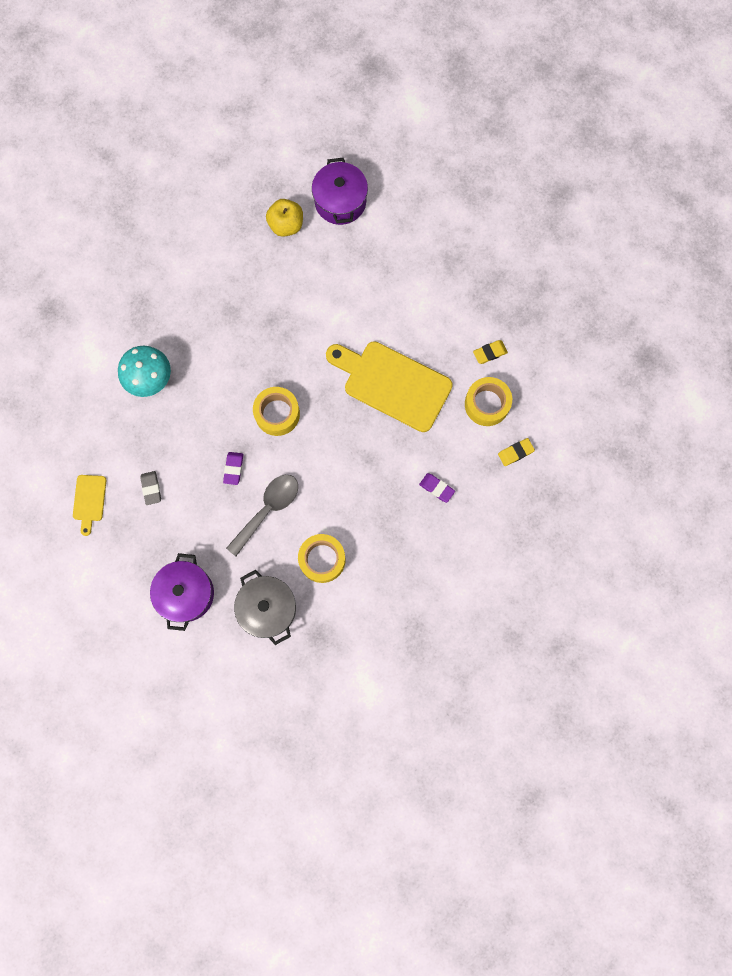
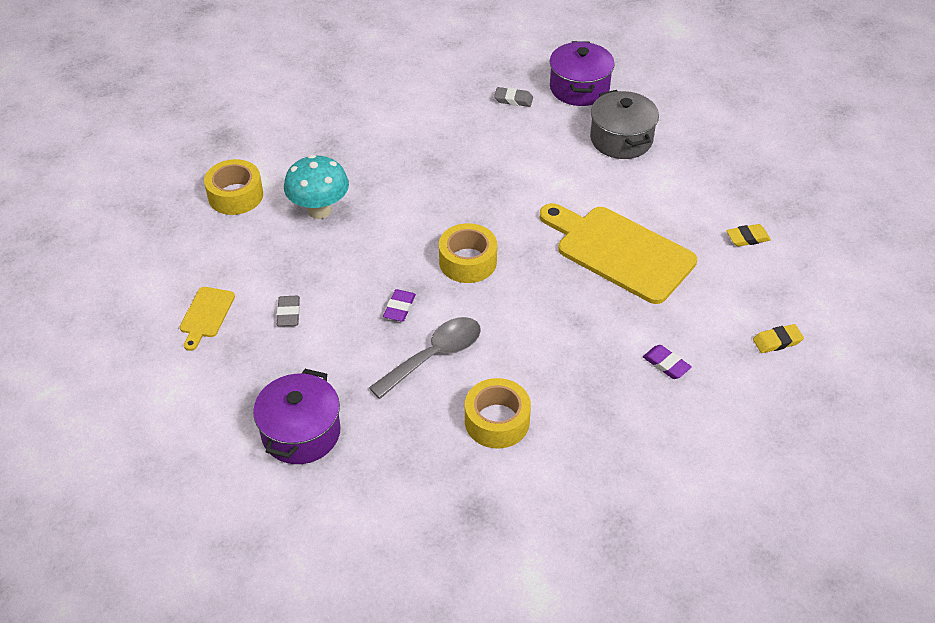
camera: 10 degrees right, 30 degrees down
(268, 608) = (409, 467): grey pot -> grey pot (621, 139)
(286, 225) = (513, 99): yellow apple -> grey eraser
(486, 404) = (740, 287): yellow tape -> yellow tape (235, 195)

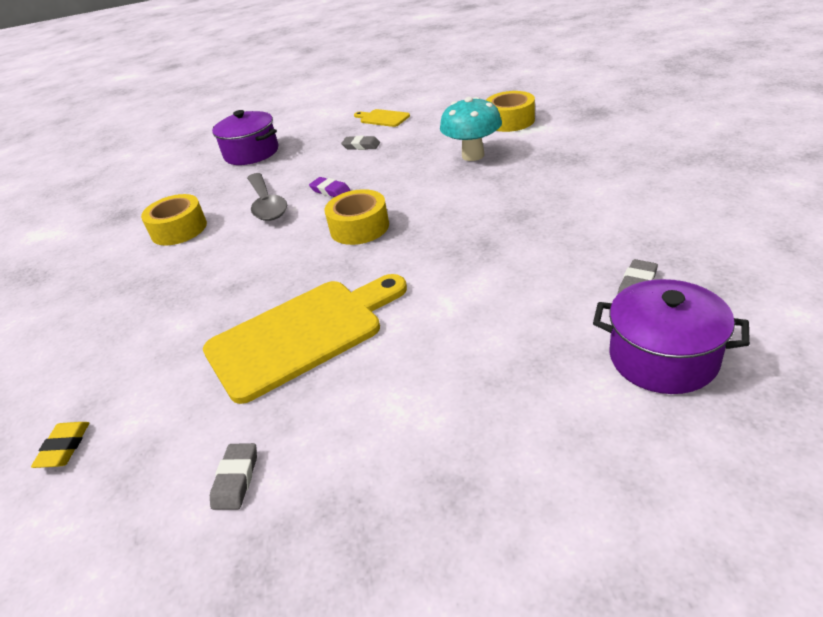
camera: 115 degrees right, 10 degrees down
(621, 139) = (516, 382): grey pot -> none
(666, 364) = (131, 338): purple eraser -> none
(747, 238) = (236, 479): yellow eraser -> grey eraser

